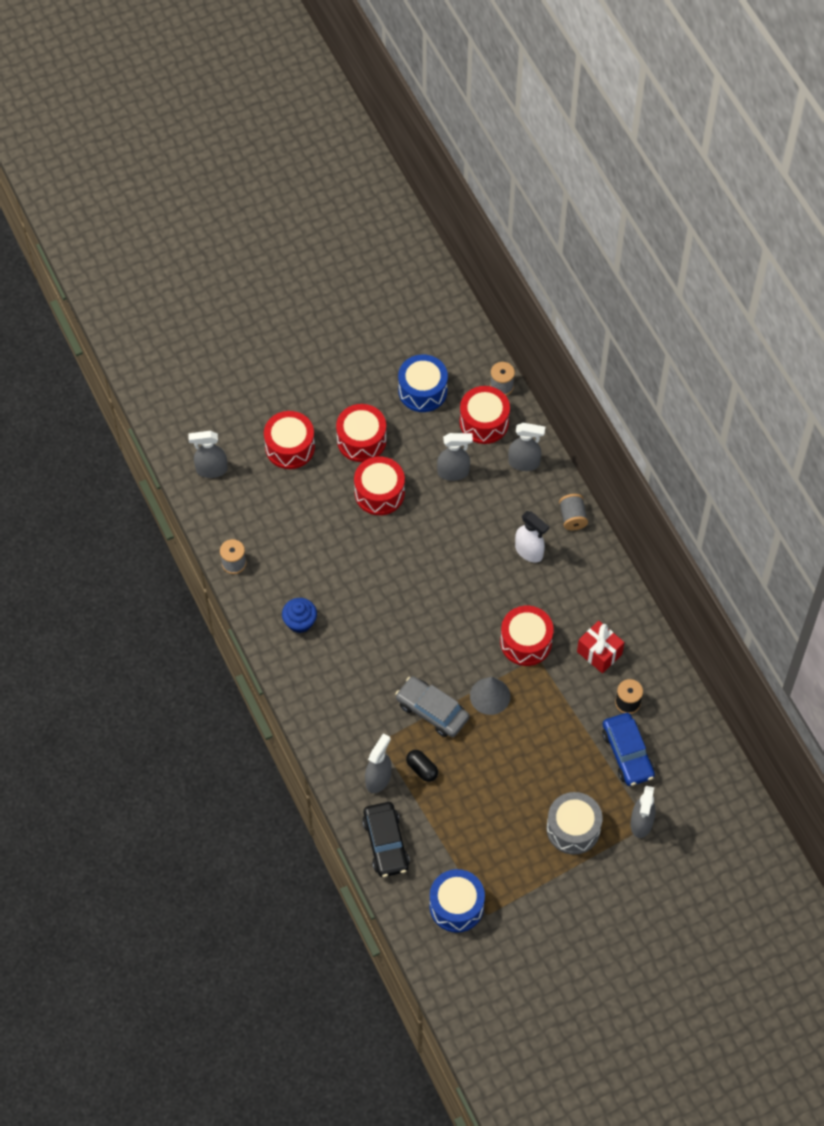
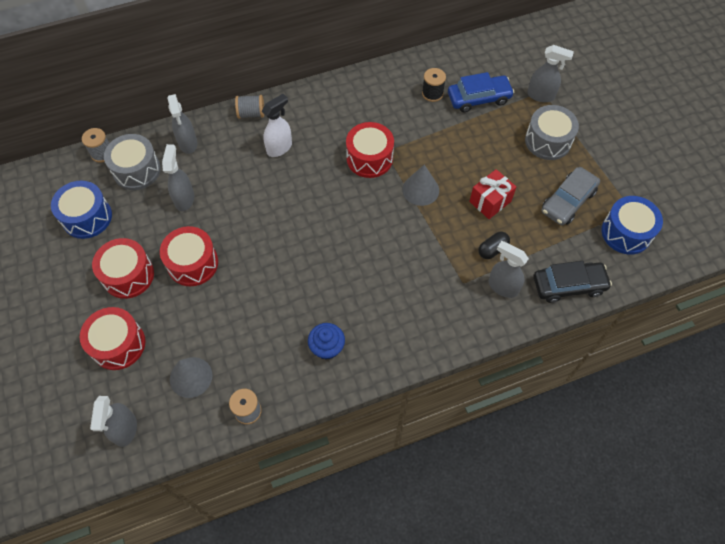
camera: 85 degrees left, 0 degrees up
(262, 512) = (191, 377): none -> grey cone
(432, 711) = (433, 236): grey car -> grey car (568, 201)
(484, 422) = (137, 170): red drum -> grey drum
(524, 463) = (188, 143): grey spray bottle -> grey spray bottle turned 150 degrees clockwise
(599, 653) = (385, 108): red gift -> red gift (490, 201)

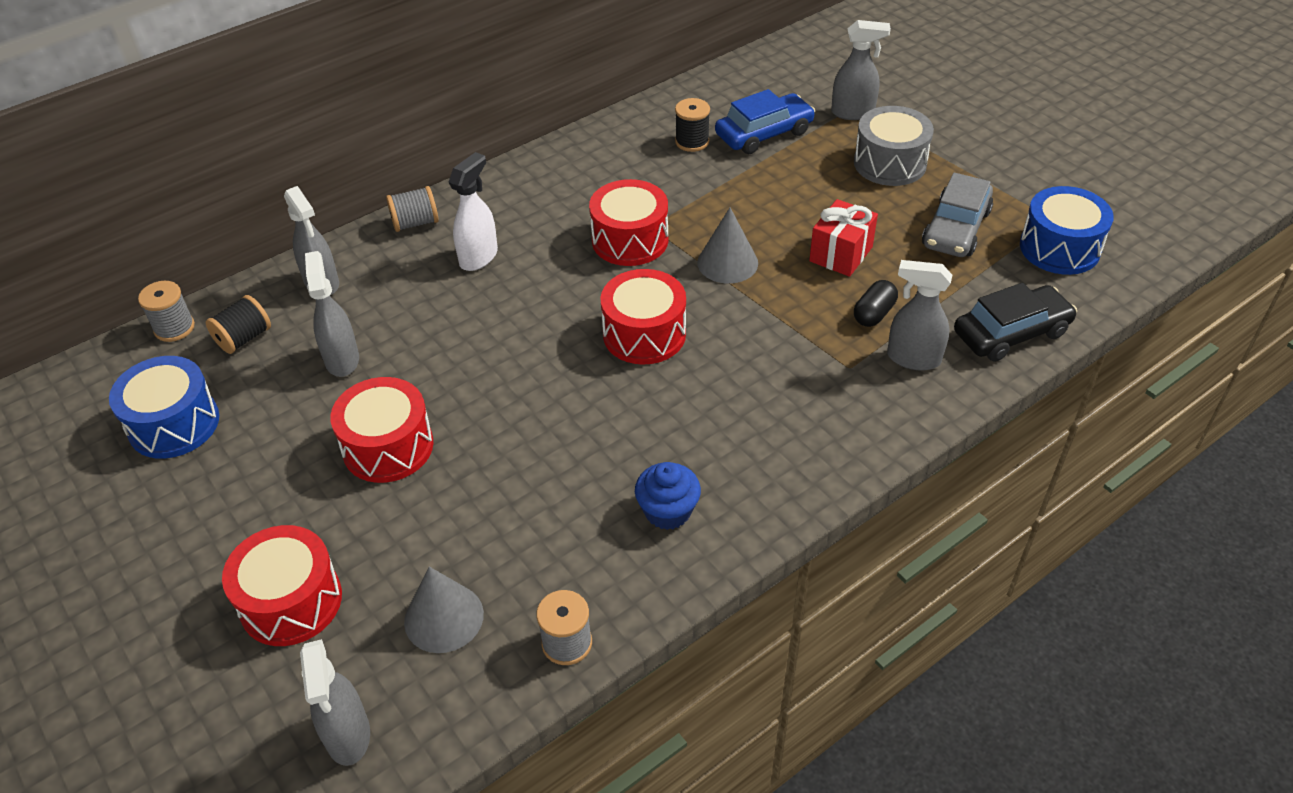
camera: 15 degrees left, 15 degrees down
(128, 275) = (276, 491): red drum -> red drum (644, 334)
(137, 170) = (244, 338): grey drum -> black spool

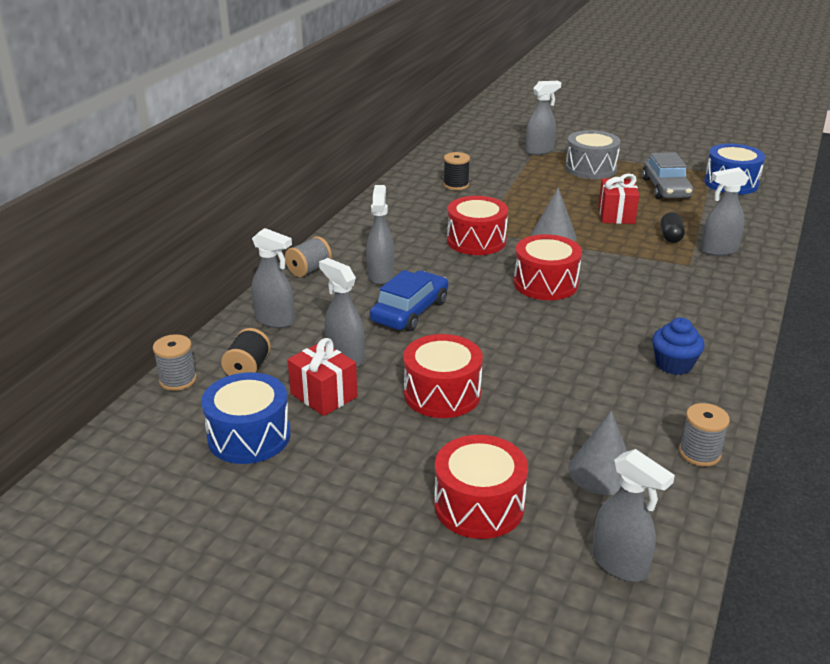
camera: 30 degrees left, 15 degrees down
(279, 401) = (324, 395): none -> red gift
(479, 257) = (380, 275): white spray bottle -> grey spray bottle
(764, 134) = (497, 171): blue car -> blue car (410, 311)
(1011, 333) = (755, 225): black car -> none

